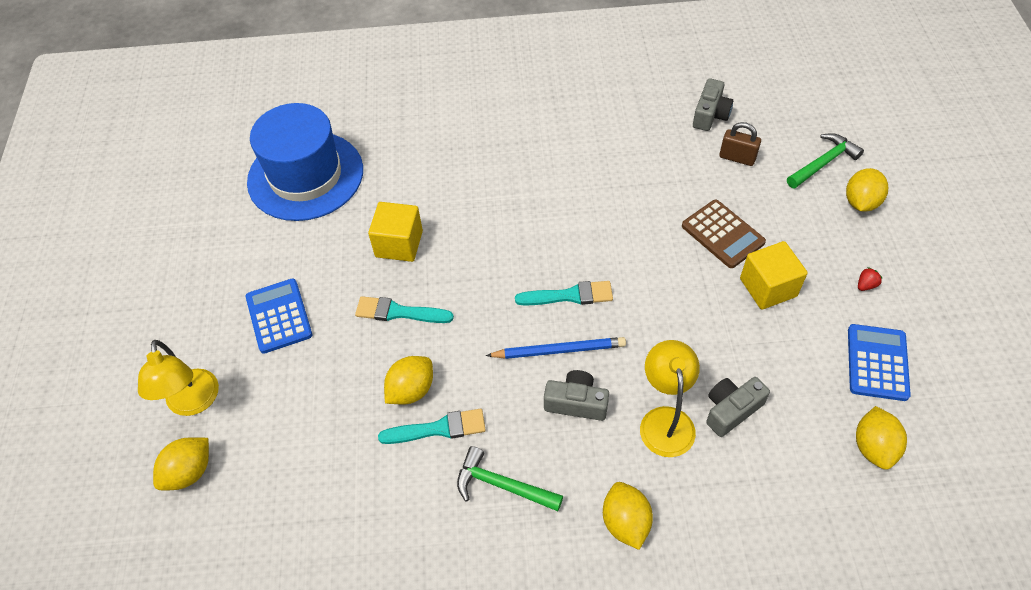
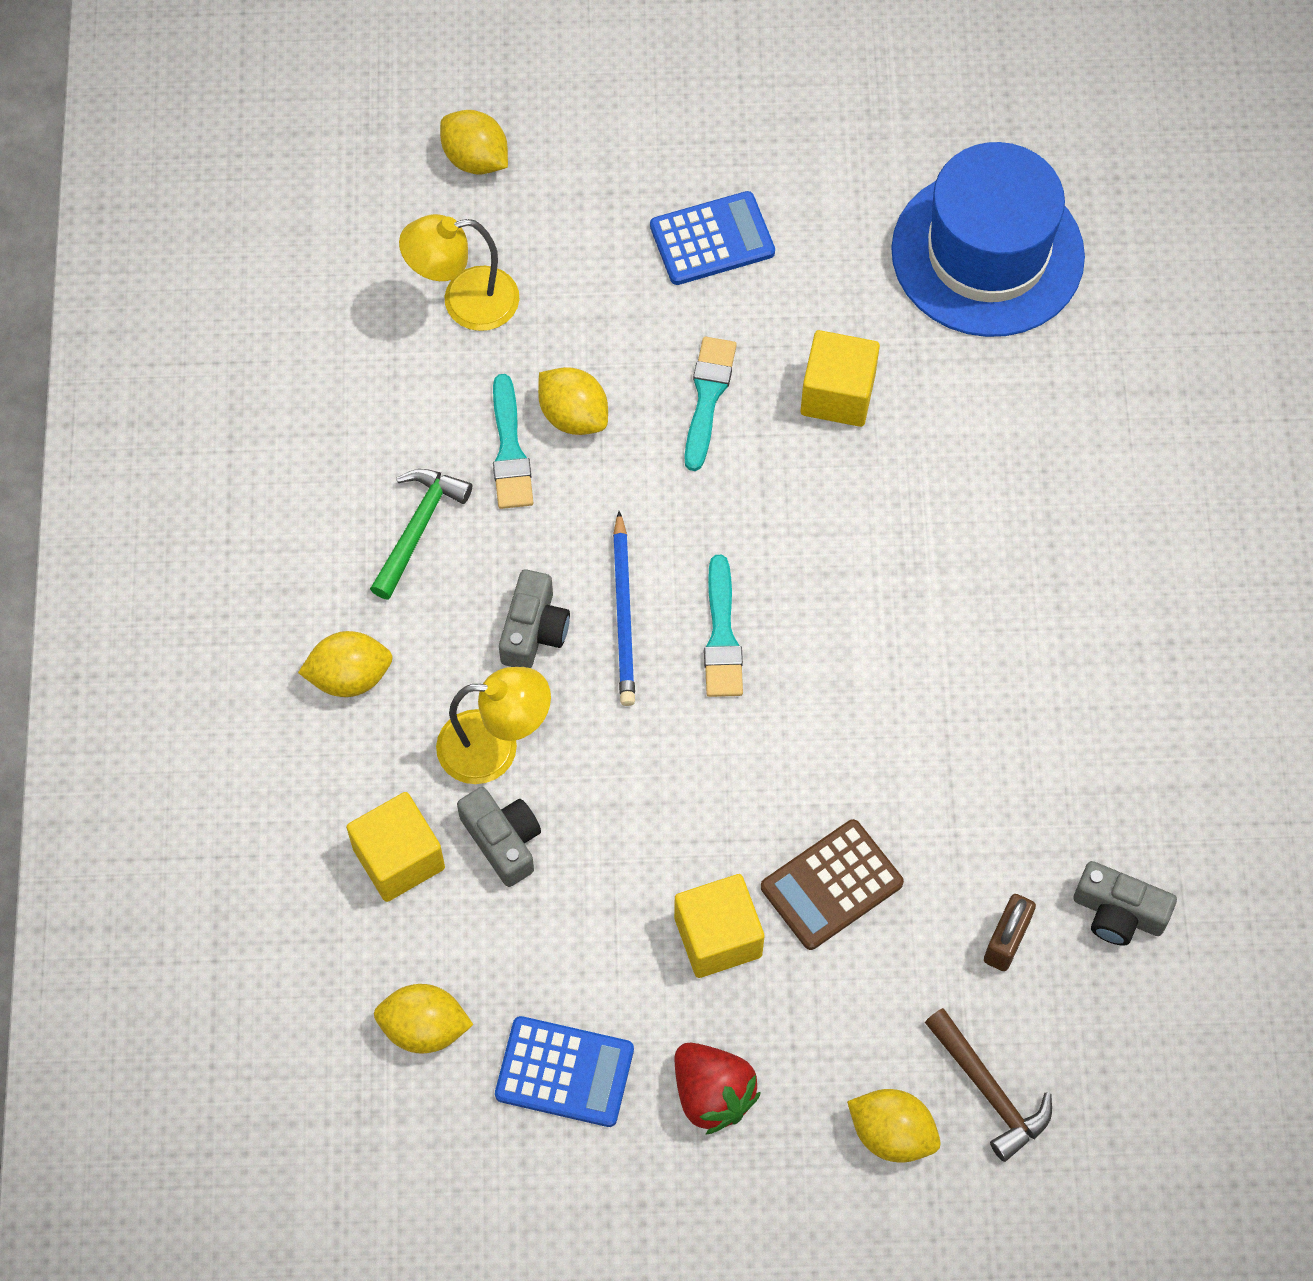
camera: 90 degrees right, 10 degrees up
(193, 403) = (577, 149): yellow lamp -> yellow lamp (464, 302)
(758, 475) = (399, 858): none -> yellow cube
(823, 163) = (989, 1091): green hammer -> brown hammer
(866, 285) = (712, 1094): red strawberry -> red strawberry, size x2.26

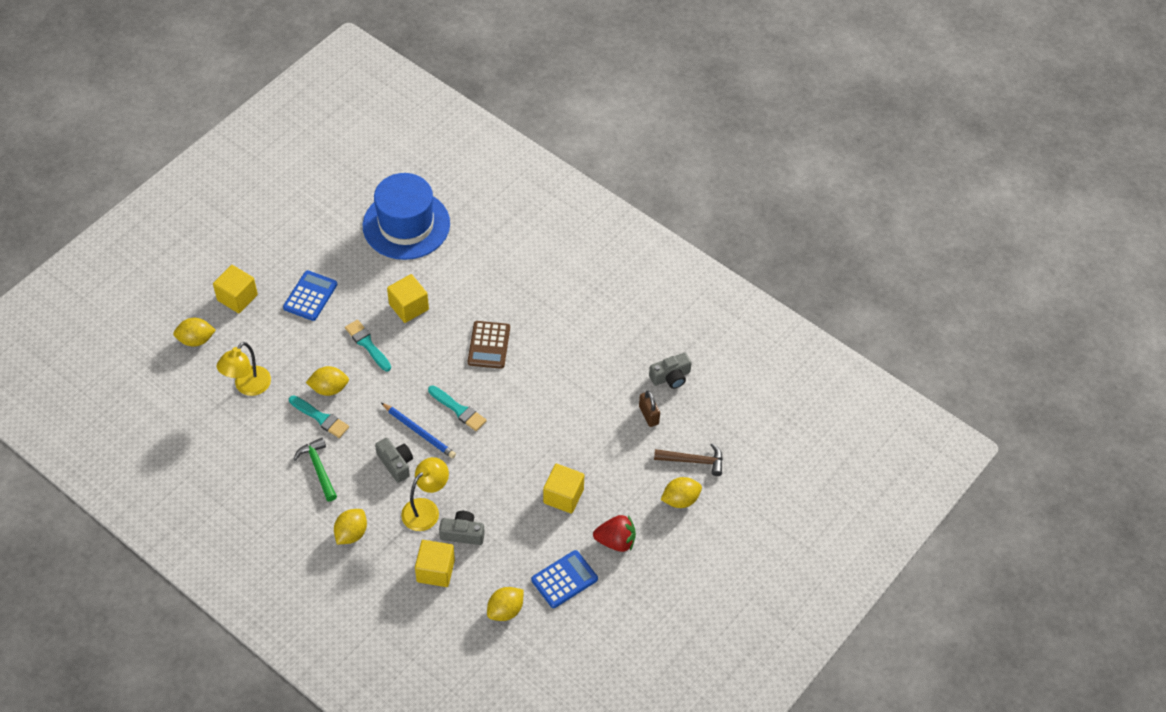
camera: 50 degrees left, 10 degrees down
(606, 144) = (237, 297): none -> yellow cube
(831, 885) = (579, 449): brown calculator -> brown calculator (489, 345)

